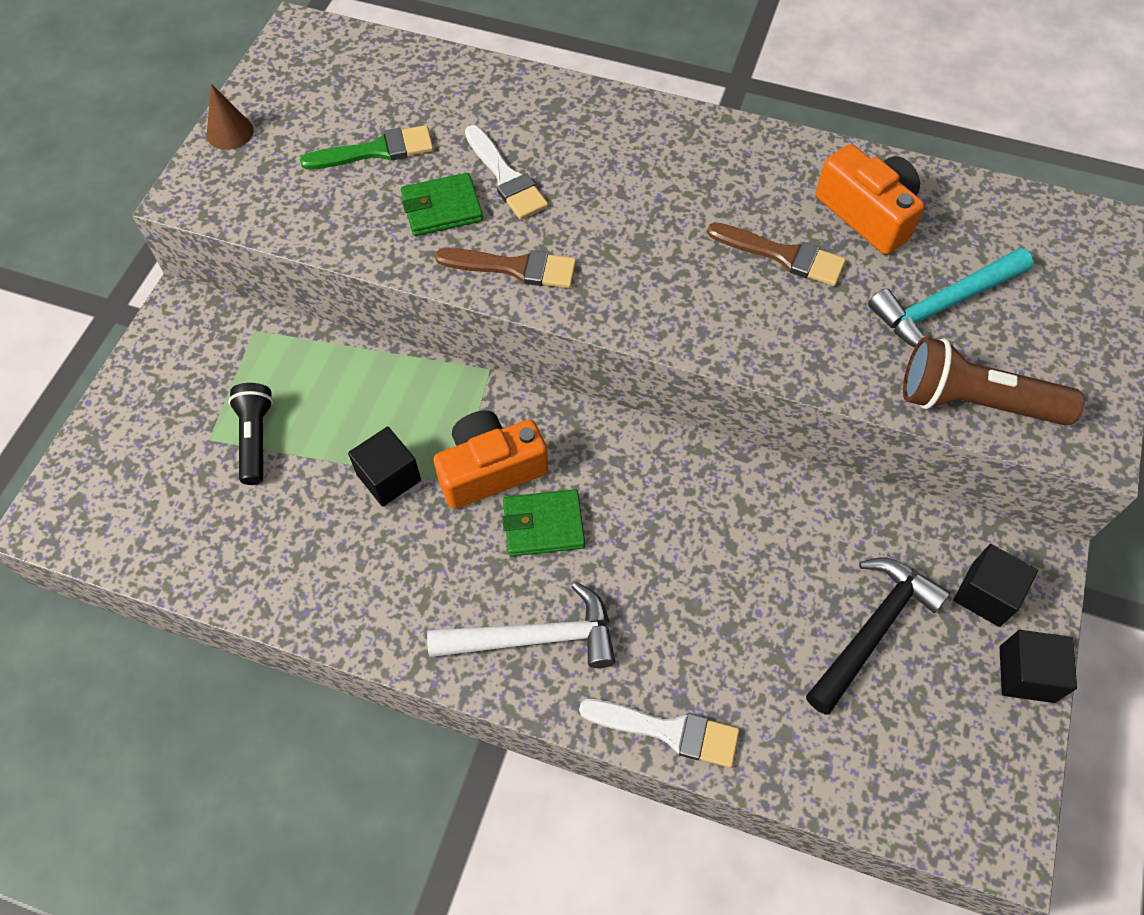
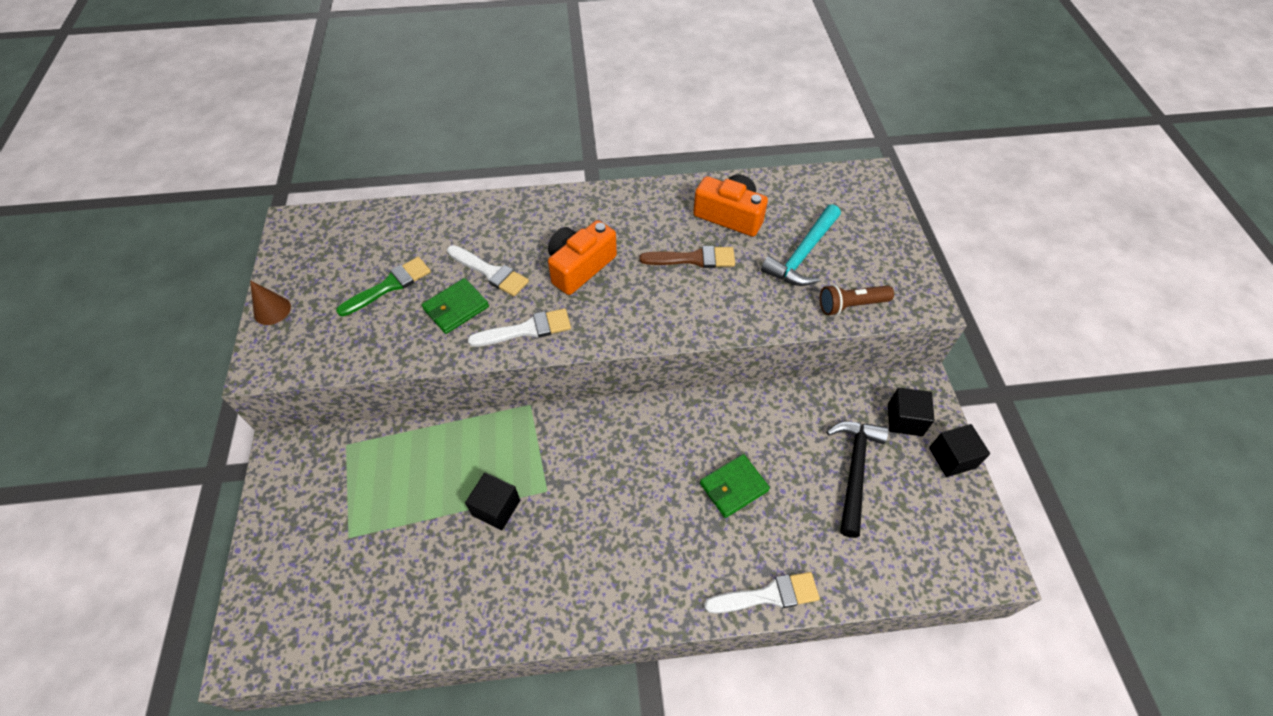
camera: 25 degrees left, 5 degrees down
(256, 438) = (384, 522): black flashlight -> none
(490, 470) = (564, 472): orange camera -> orange camera (580, 267)
(514, 268) = (526, 329): brown brush -> white brush
(534, 637) = (651, 573): white hammer -> none
(543, 525) = (619, 494): green wallet -> green wallet (733, 487)
(974, 402) = (851, 305): brown flashlight -> brown flashlight, size x0.66

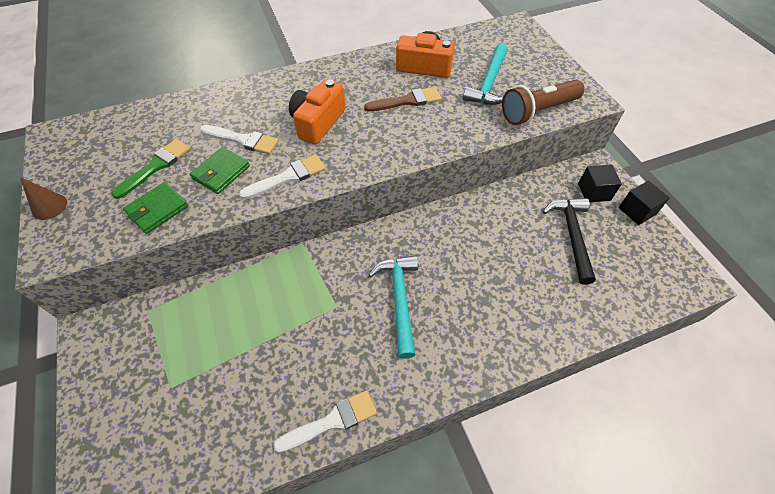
camera: 15 degrees left, 0 degrees up
(496, 508) = (298, 330): black cube -> none
(619, 500) = (399, 299): none -> turquoise hammer
(733, 487) = (486, 268): green wallet -> green wallet (157, 210)
(768, 595) = (541, 343): white brush -> white brush (332, 421)
(851, 305) = (538, 111): brown flashlight -> brown flashlight, size x1.51

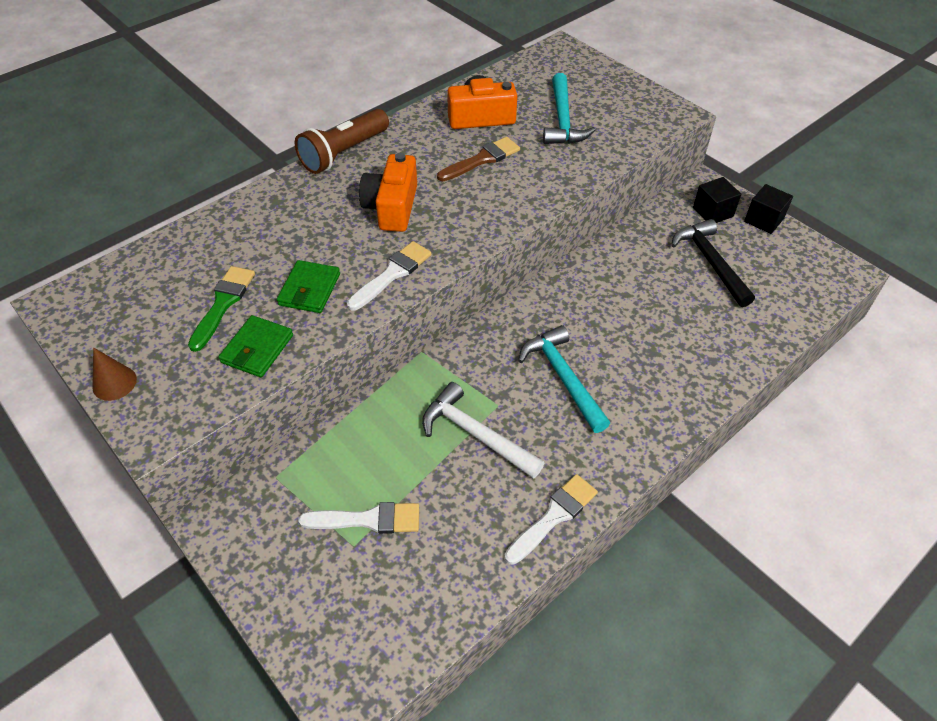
camera: 20 degrees left, 5 degrees down
(243, 140) = (313, 248): white brush -> white brush (368, 519)
(307, 326) = (475, 434): none -> white hammer
(538, 111) = (629, 138): brown flashlight -> brown flashlight (343, 153)

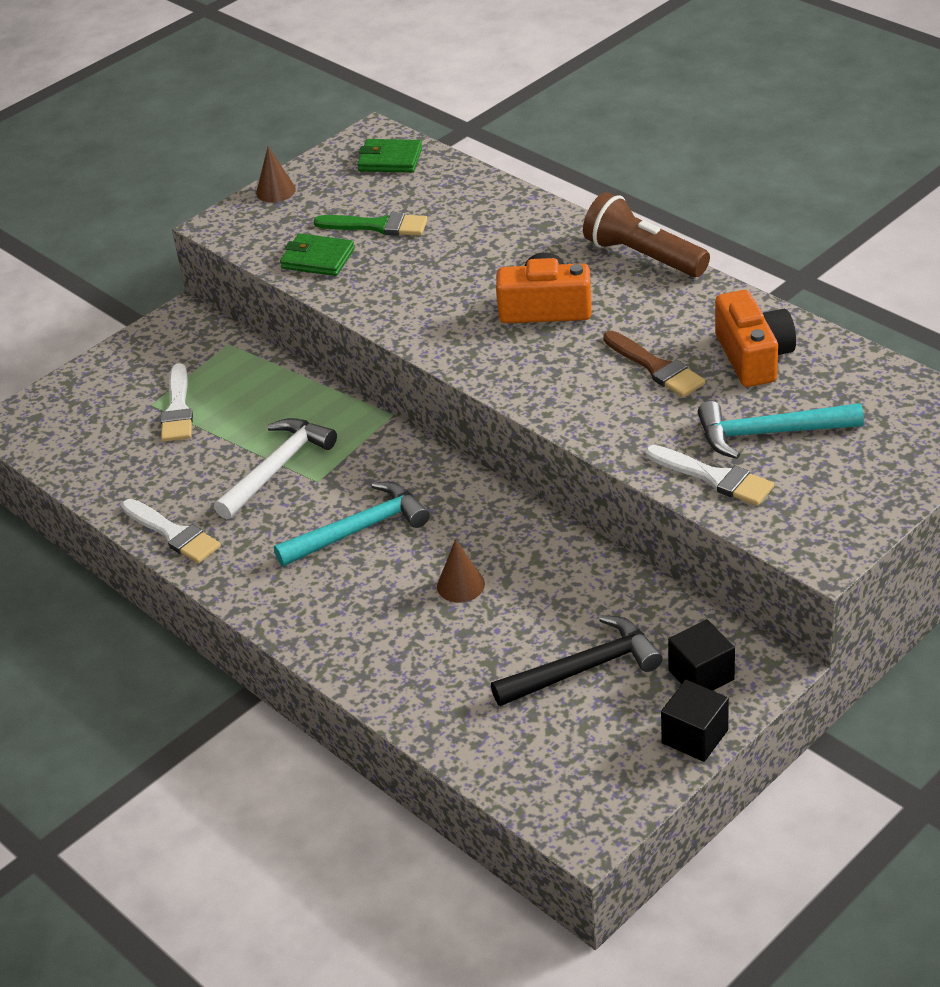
camera: 90 degrees right, 10 degrees down
(309, 289) = (402, 274): green wallet -> green wallet (390, 160)
(392, 274) = (430, 325): white brush -> white brush (714, 477)
(629, 319) = (460, 585): none -> brown cone

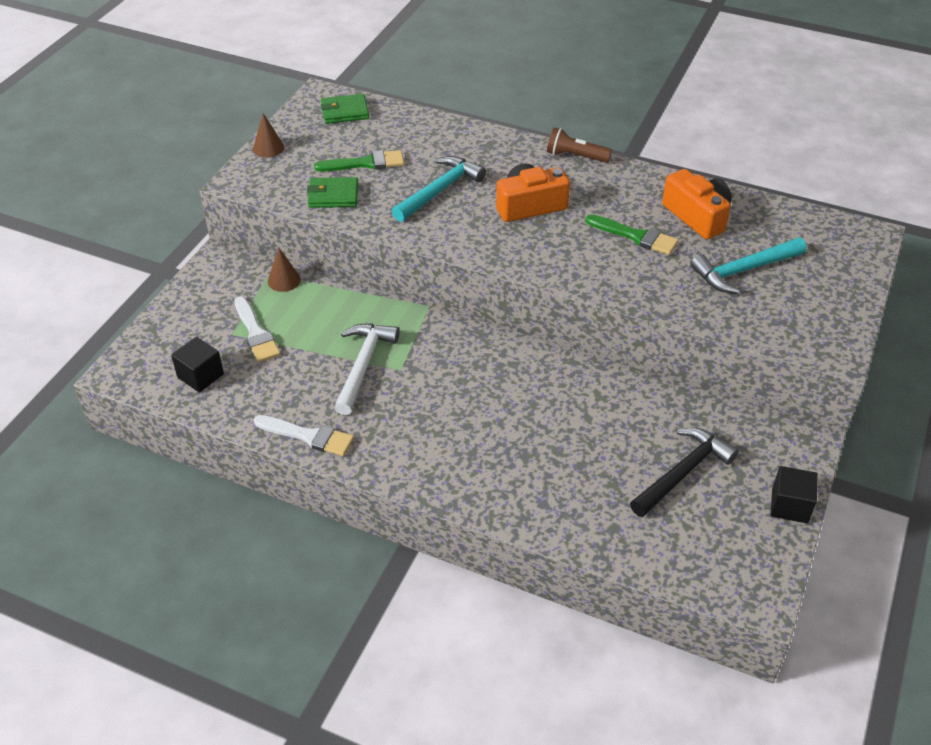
camera: 25 degrees left, 5 degrees up
(359, 529) = (455, 401): turquoise hammer -> turquoise hammer (439, 190)
(460, 585) = (556, 428): brown cone -> brown cone (284, 280)
(643, 256) = (575, 156): brown flashlight -> brown flashlight, size x0.66
(656, 367) = (636, 236): brown brush -> green brush
(701, 675) = (766, 458): black cube -> black cube (200, 376)
(714, 477) = (727, 310): white brush -> none

